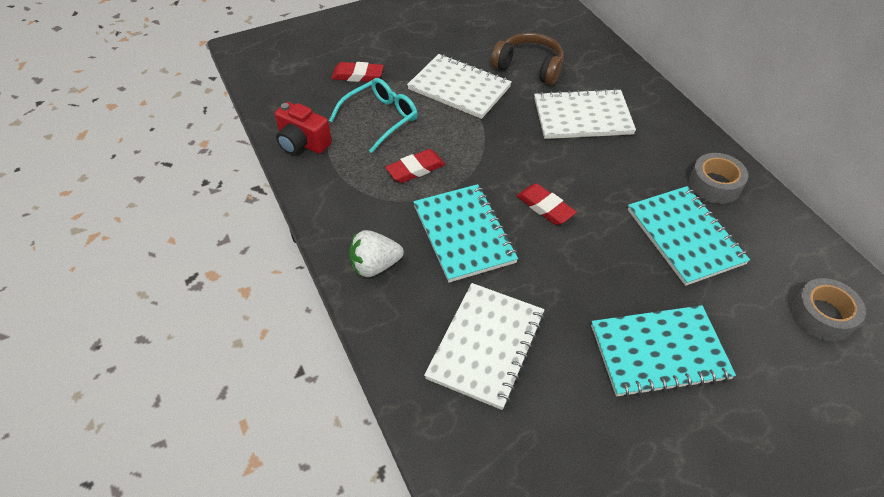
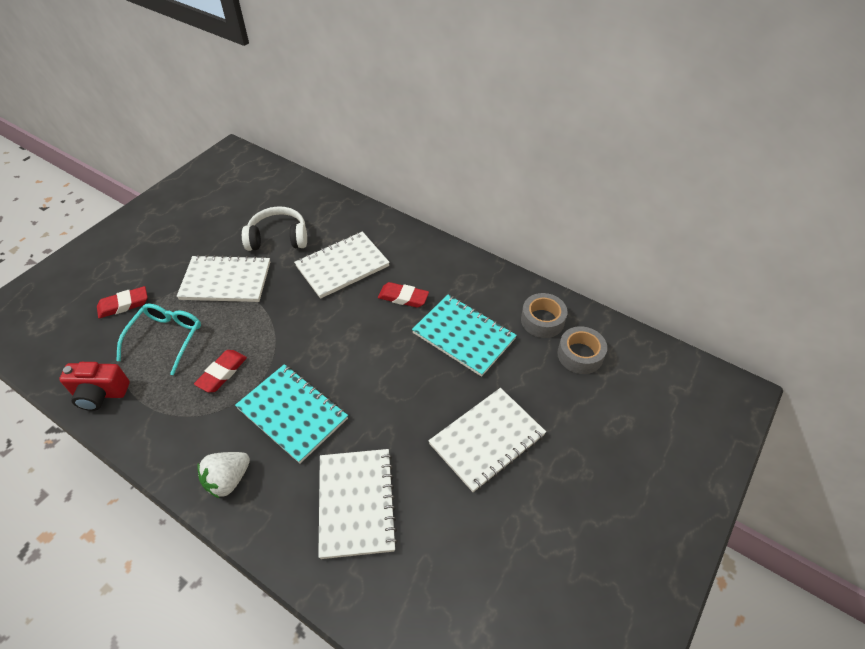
camera: 30 degrees left, 0 degrees up
(529, 67) = (278, 238): brown headphones -> white headphones
(545, 207) = (348, 359): red eraser -> red eraser (403, 297)
(659, 352) = (487, 440): turquoise notebook -> white notebook
(714, 184) = (466, 283): grey tape -> grey tape (542, 320)

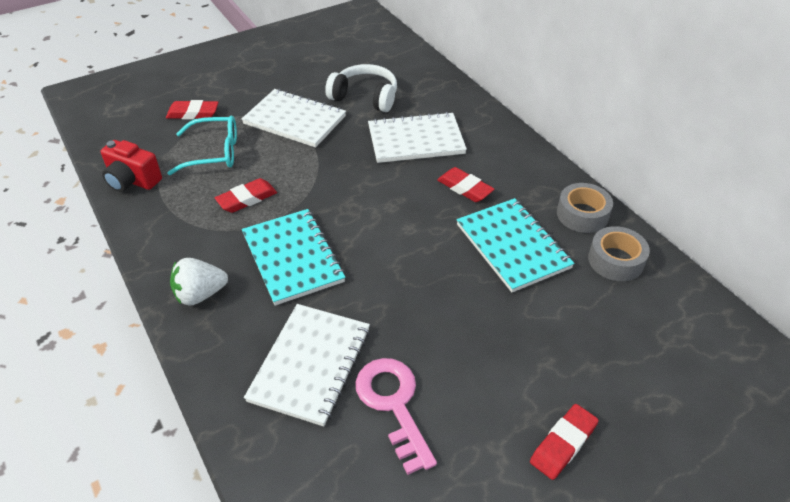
camera: 25 degrees right, 5 degrees down
(166, 338) = (214, 153): turquoise glasses -> turquoise glasses turned 45 degrees clockwise
(438, 508) = (393, 404): none -> pink key
(487, 440) = (484, 358): white notebook -> none
(572, 484) = (563, 444): none -> red eraser
(580, 355) = (645, 311): grey tape -> grey tape (582, 214)

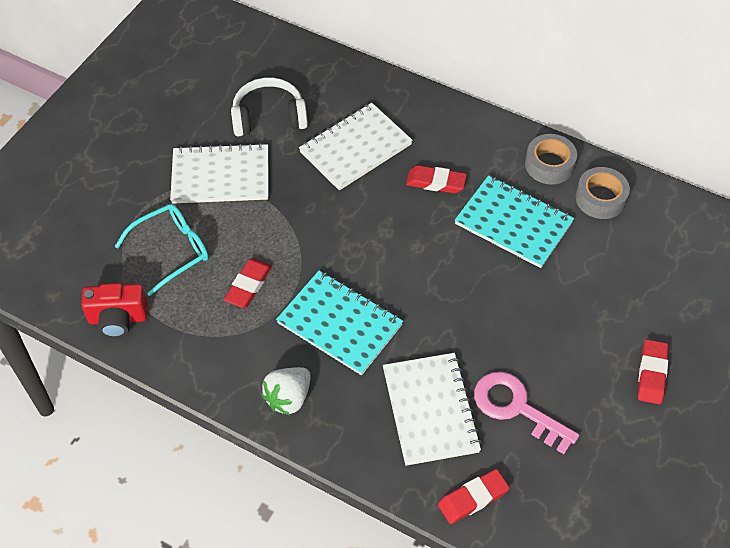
camera: 30 degrees left, 10 degrees up
(193, 113) = (108, 214): red eraser -> red eraser (473, 498)

